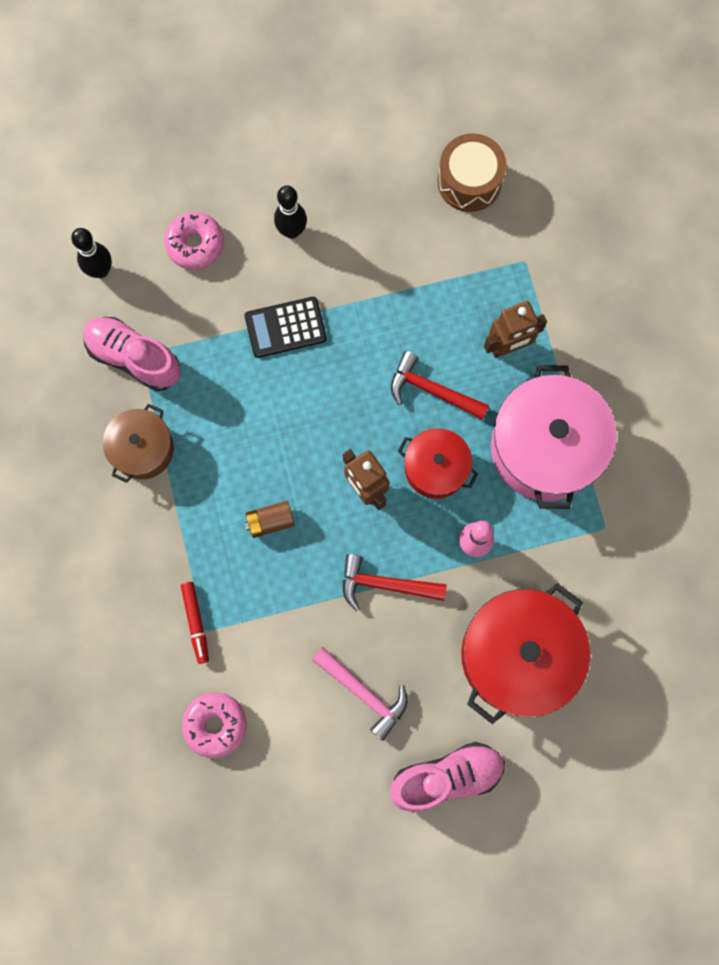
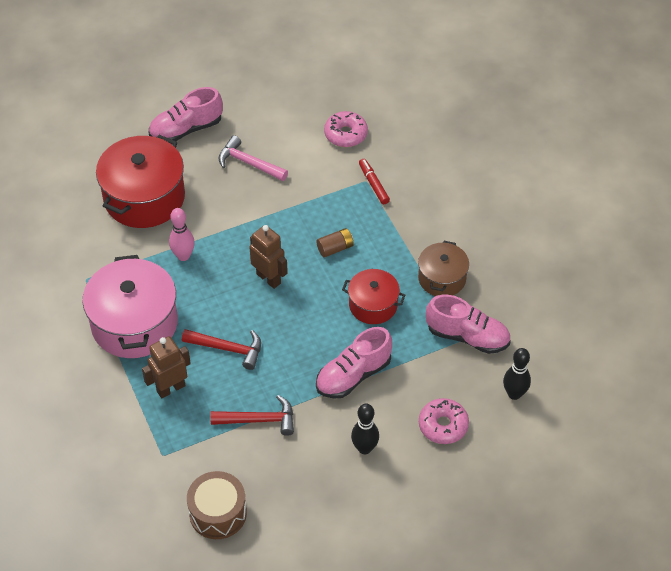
camera: 170 degrees right, 25 degrees down
(285, 327) = (353, 375): black calculator -> pink shoe
(385, 584) = (244, 223): red hammer -> red hammer (259, 420)
(435, 468) = (218, 298): red pot -> red pot (373, 305)

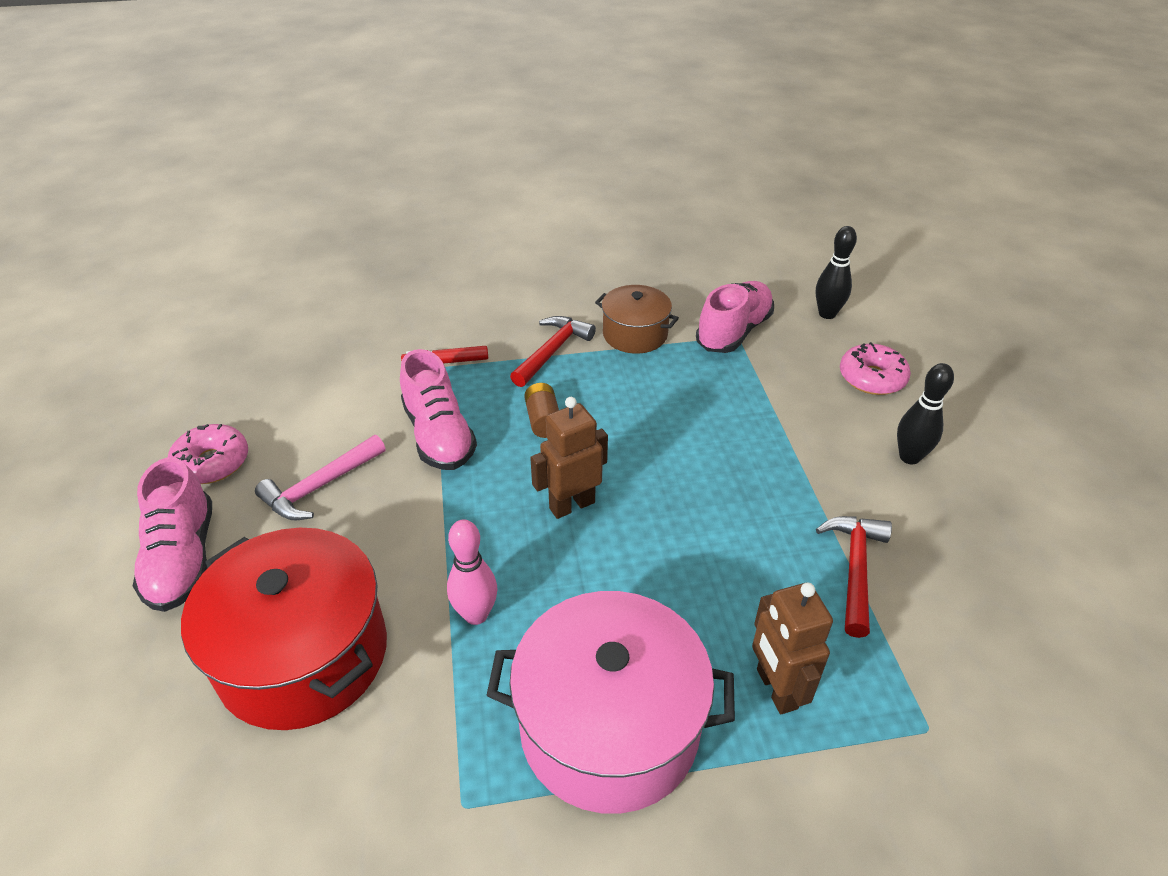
camera: 75 degrees left, 10 degrees down
(218, 513) = (1048, 661): brown drum -> none
(227, 349) = (702, 585): red hammer -> red hammer (552, 351)
(345, 134) = (337, 371): pink donut -> pink donut (212, 463)
(353, 375) = (780, 445): pink shoe -> pink shoe (439, 435)
(373, 305) = (659, 402): red pot -> none

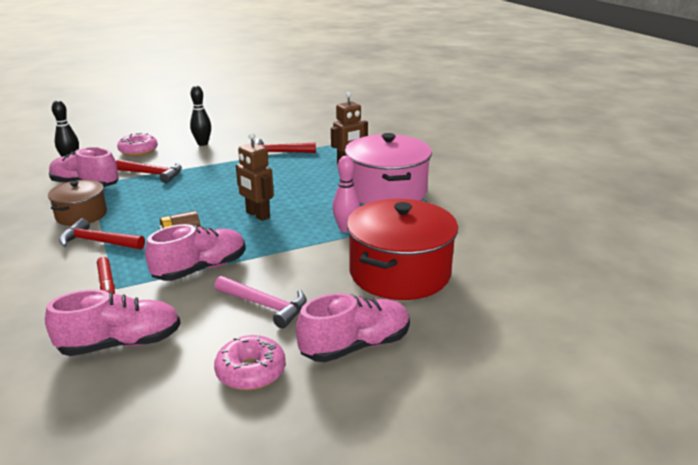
camera: 105 degrees left, 15 degrees down
(327, 375) = (121, 343): none -> pink shoe
(764, 394) = (153, 174): none -> red hammer

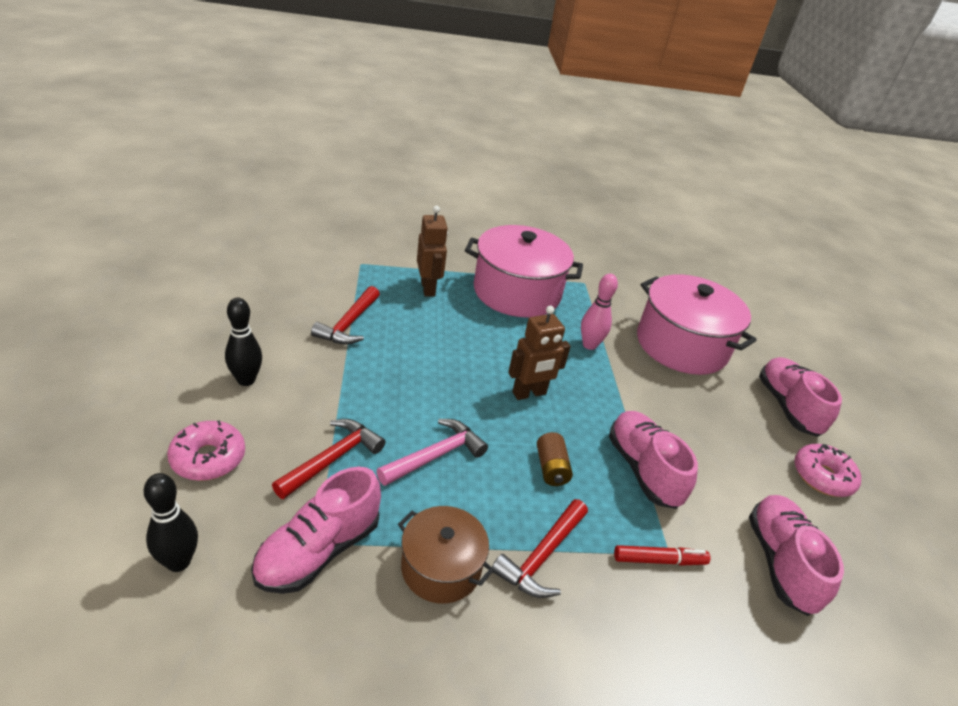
camera: 75 degrees left, 10 degrees up
(265, 305) = (723, 441): pink hammer -> pink hammer (435, 456)
(399, 272) = (681, 345): red pot -> pink pot

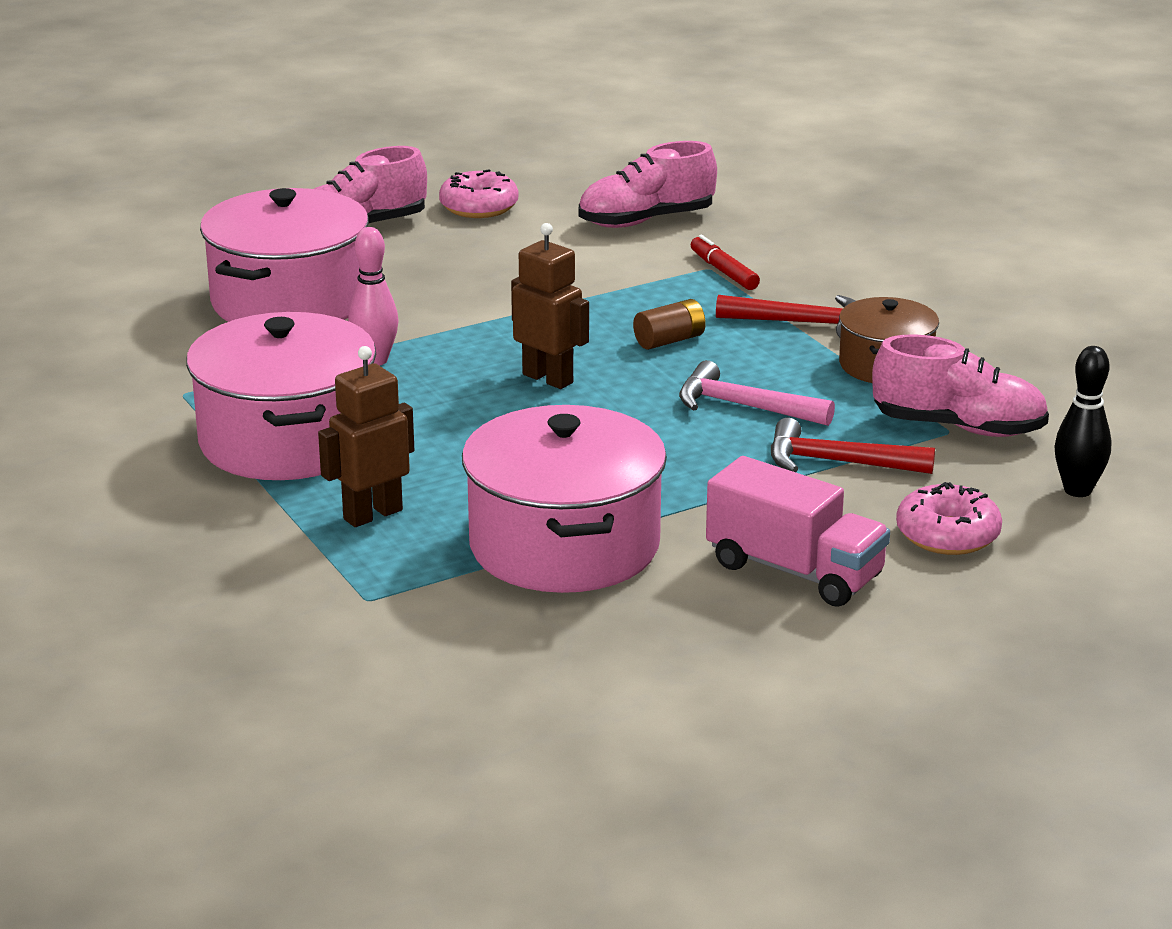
camera: 110 degrees left, 10 degrees down
(246, 380) = (794, 571): black bowling pin -> pink truck
(349, 324) = (564, 545): red hammer -> pink pot
(643, 470) = (600, 294): pink shoe -> none

